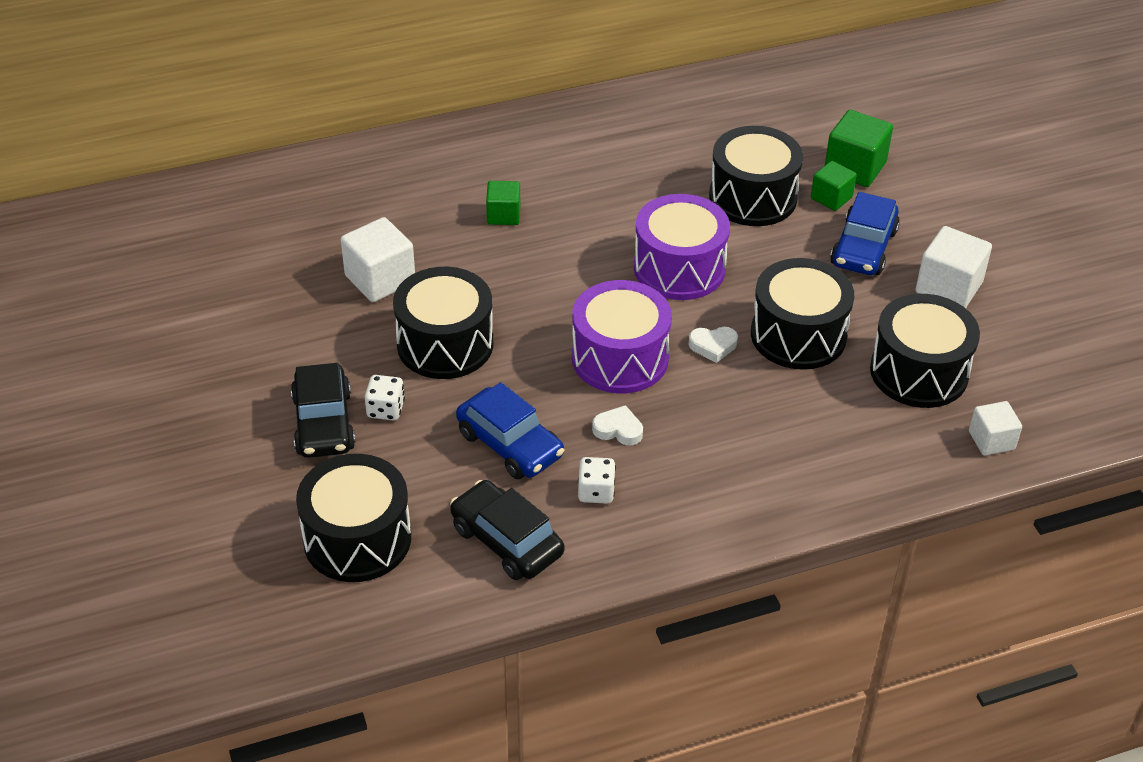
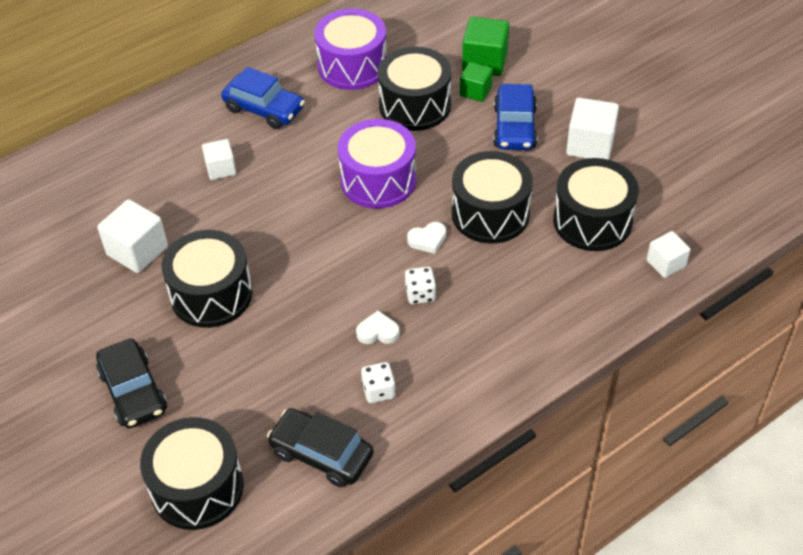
camera: 15 degrees left, 5 degrees up
(385, 409) = (181, 365): white dice -> white dice (420, 294)
(503, 215) = (221, 169): green cube -> white cube
(510, 444) = (295, 368): blue car -> blue car (264, 109)
(620, 358) = (358, 269): purple drum -> purple drum (352, 66)

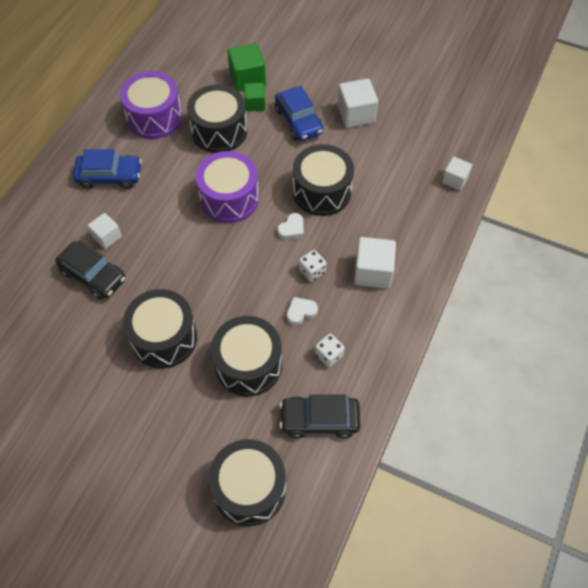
camera: 30 degrees left, 10 degrees up
(133, 392) = (154, 440): black car -> black car (93, 275)
(137, 251) = (84, 329): white cube -> white cube (373, 272)
(592, 221) = (391, 169): black drum -> black drum (248, 365)

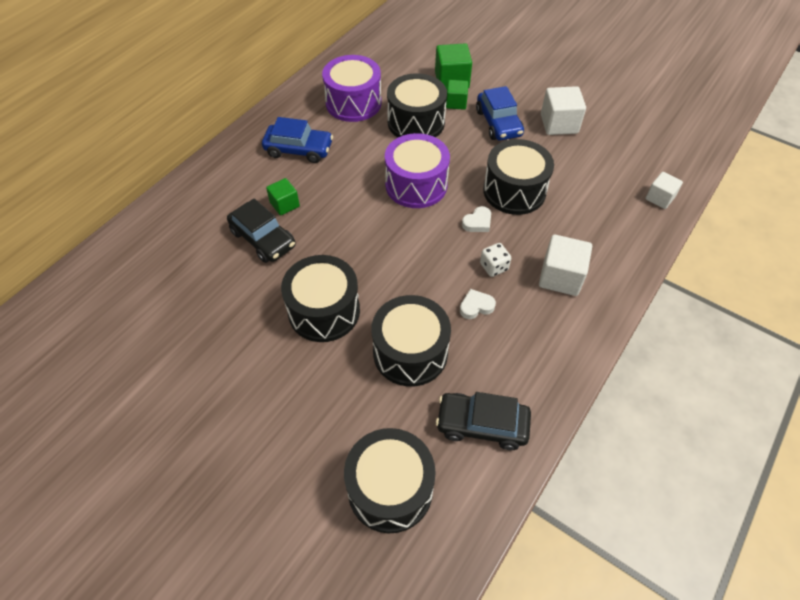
camera: 10 degrees right, 5 degrees down
(107, 237) = (284, 204): white cube -> green cube
(329, 355) = (501, 356): white dice -> none

